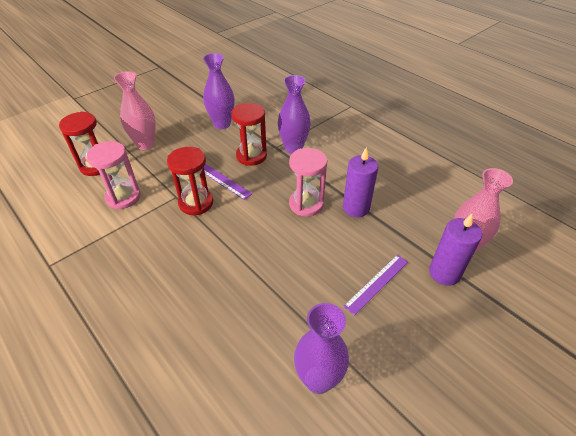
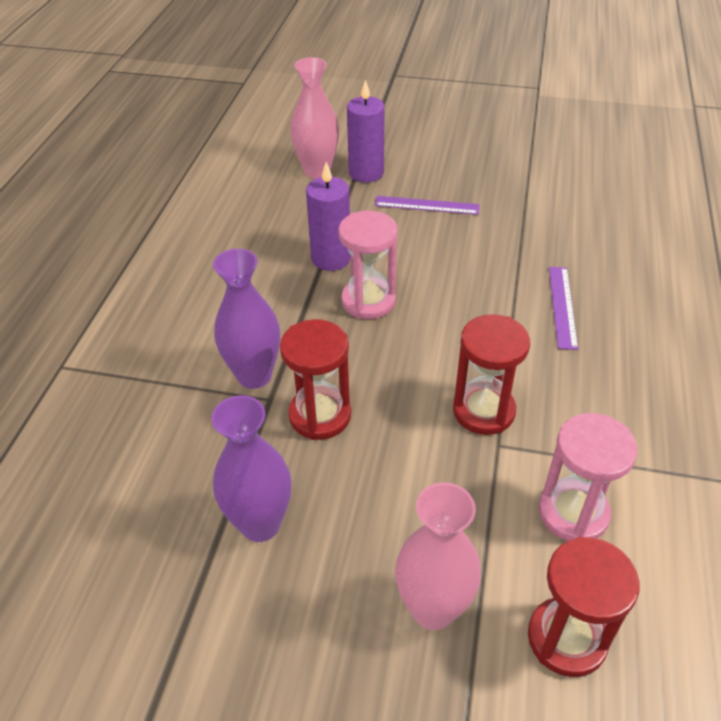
camera: 125 degrees left, 0 degrees up
(223, 180) = (409, 412): purple ruler -> purple ruler (562, 306)
(318, 379) = (561, 200): purple vase -> none

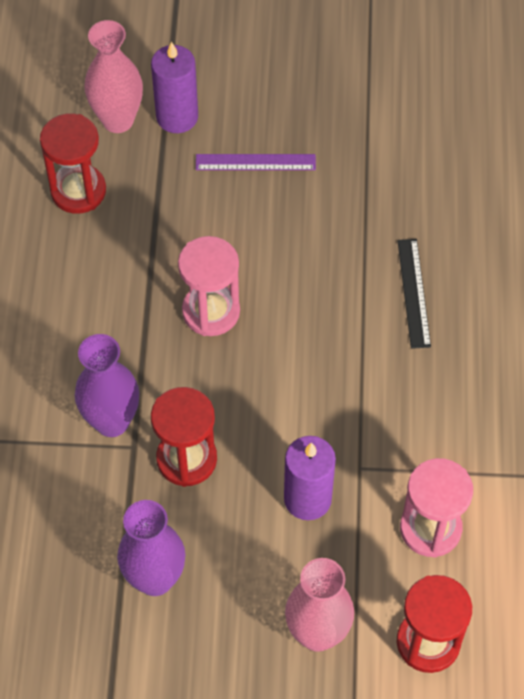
camera: 10 degrees left, 15 degrees up
(331, 258) = (160, 256): purple candle -> purple candle (307, 499)
(483, 411) = (343, 432): red hourglass -> red hourglass (78, 191)
(562, 306) = (413, 293): purple ruler -> black ruler

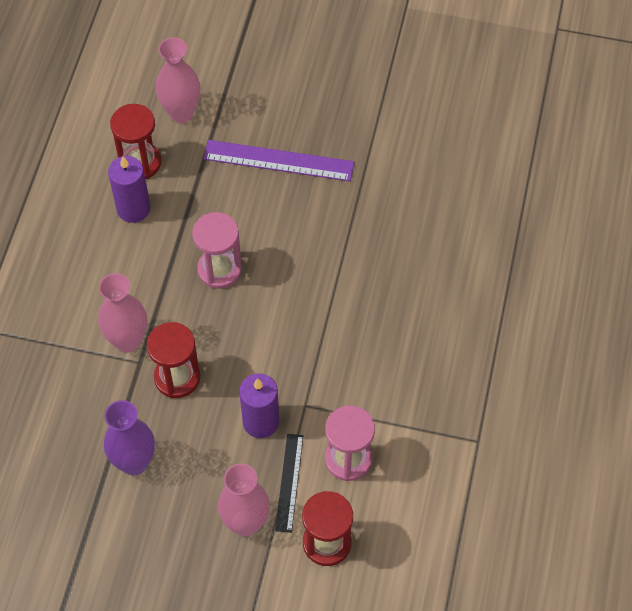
camera: 10 degrees right, 0 degrees up
(112, 421) = (127, 340): purple vase -> pink vase
(177, 117) = (226, 117): purple candle -> purple candle (133, 209)
(255, 162) = (278, 160): purple ruler -> purple ruler, size x1.61
(413, 293) = (376, 279): black ruler -> black ruler (289, 482)

